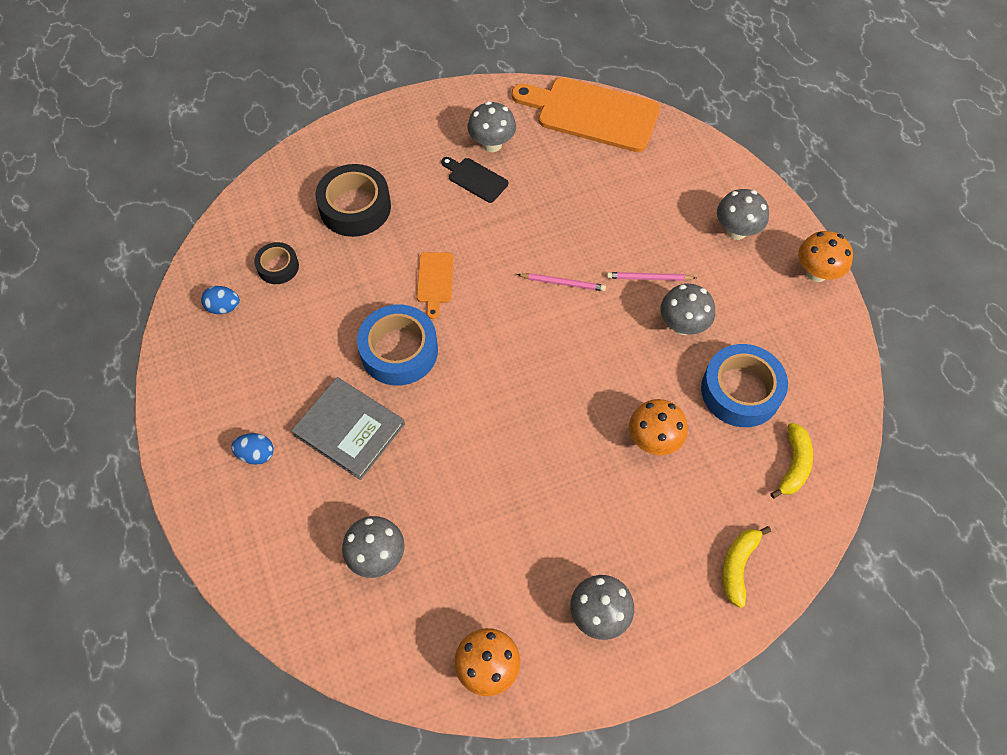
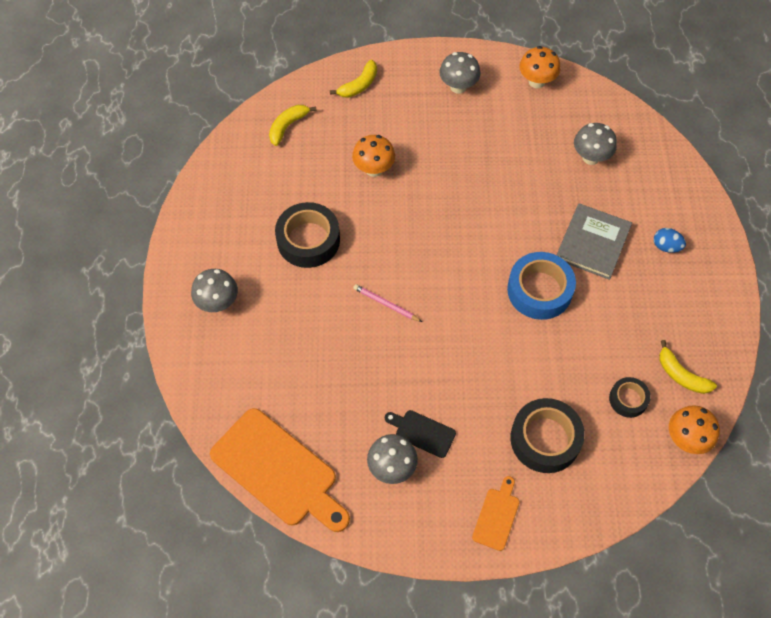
camera: 160 degrees left, 0 degrees up
(224, 307) = (681, 375): blue egg -> yellow banana
(349, 429) = (592, 243): grey book -> grey book turned 60 degrees clockwise
(435, 281) = (492, 341): orange cutting board -> orange cutting board (497, 516)
(475, 179) = (422, 432): black cutting board -> black cutting board turned 150 degrees clockwise
(649, 278) = (313, 286): pink pencil -> none
(682, 325) = (308, 240): grey mushroom -> black tape
(740, 391) = (293, 181): blue tape -> none
(816, 273) = (178, 247): orange mushroom -> orange mushroom (686, 439)

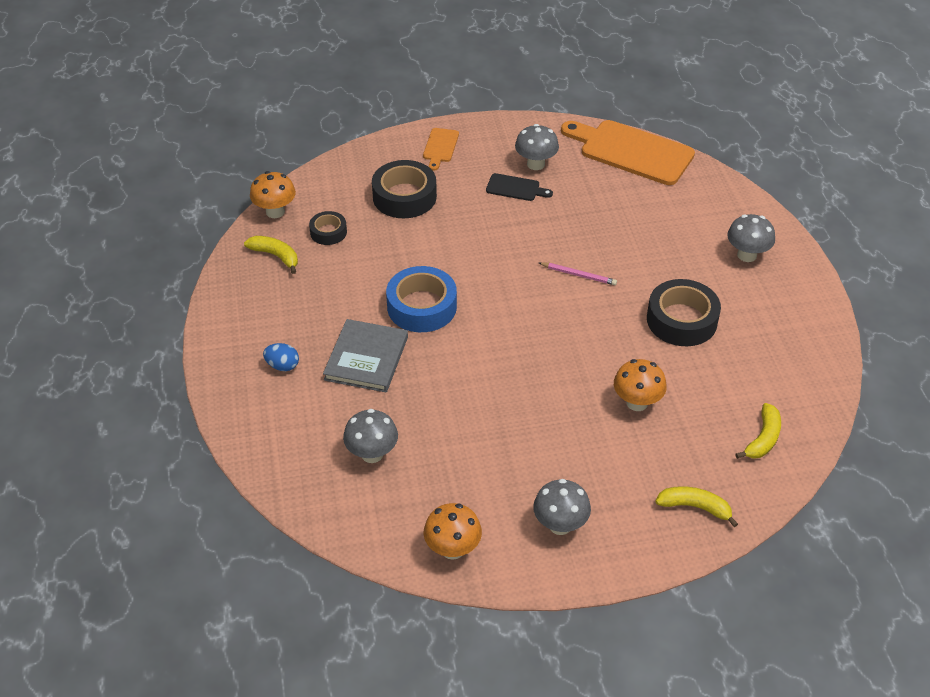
camera: 170 degrees right, 15 degrees down
(359, 85) = (695, 507): yellow banana -> yellow banana turned 75 degrees clockwise

